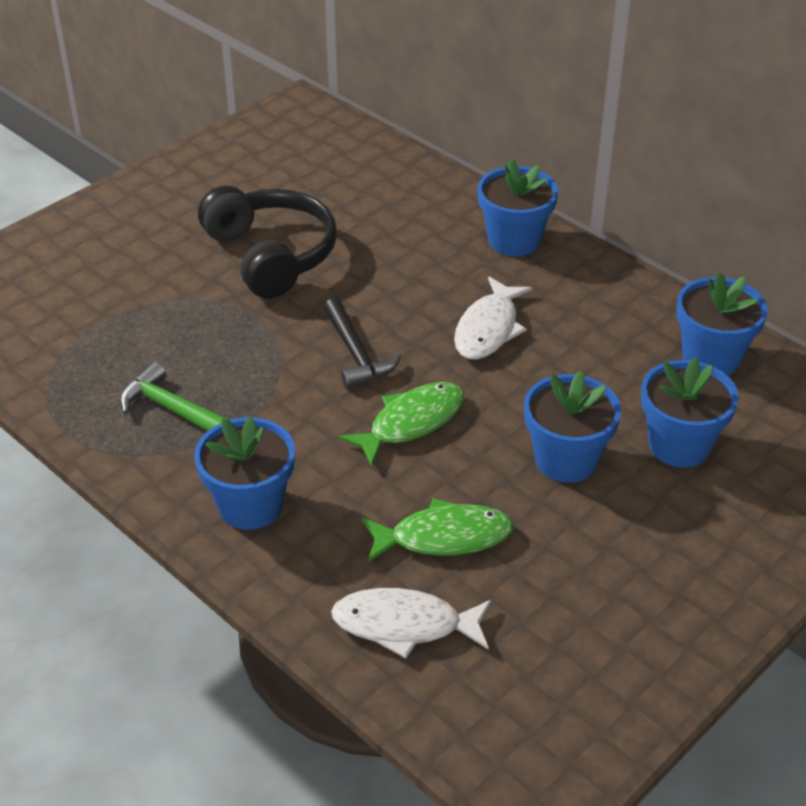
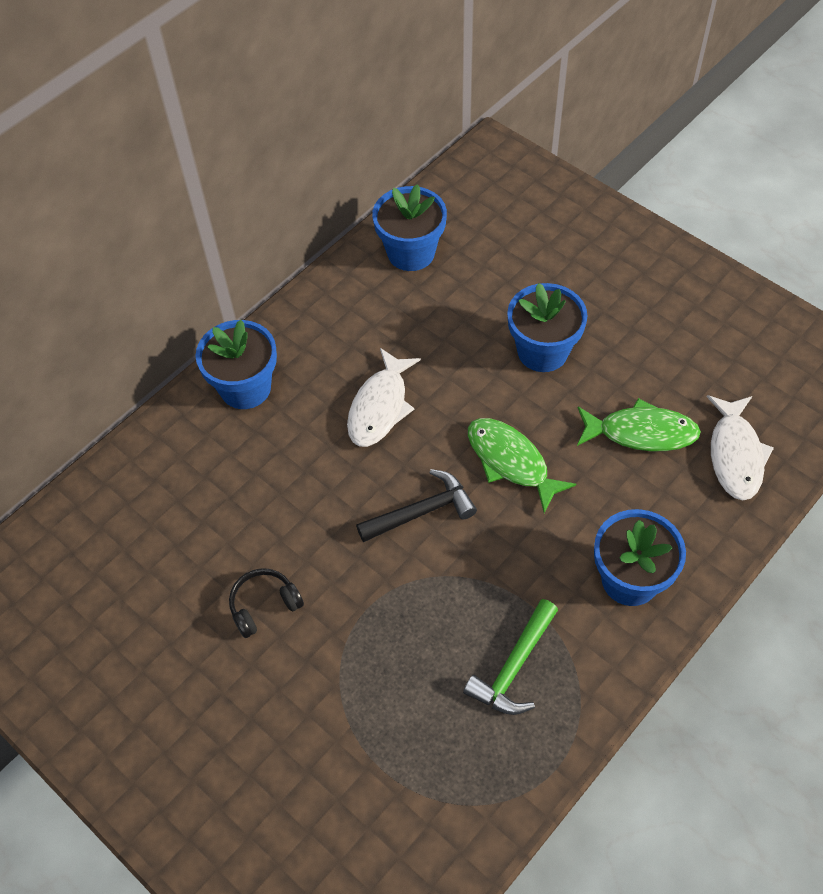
camera: 90 degrees left, 15 degrees up
(271, 255) = (264, 605): black headphones -> black headphones, size x0.47
(443, 537) = (641, 432): green fish -> green fish turned 105 degrees clockwise
(488, 329) = (380, 406): white fish -> white fish turned 90 degrees clockwise
(679, 445) = (516, 279): blue flower pot -> none

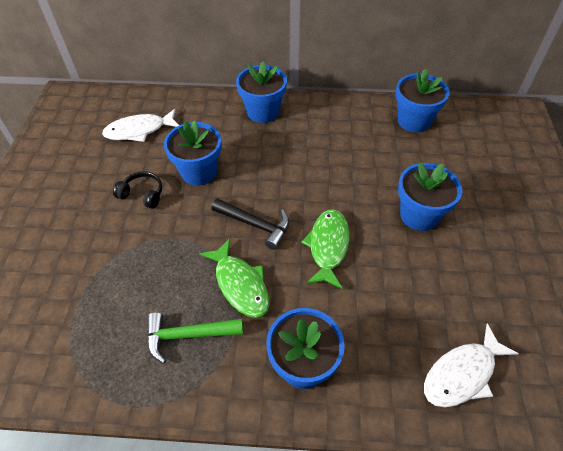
camera: 50 degrees right, 5 degrees down
(284, 521) = (199, 172): none -> blue flower pot
(380, 406) = (304, 167): white fish -> white fish (139, 130)
(641, 432) = (418, 303): green fish -> green fish (240, 284)

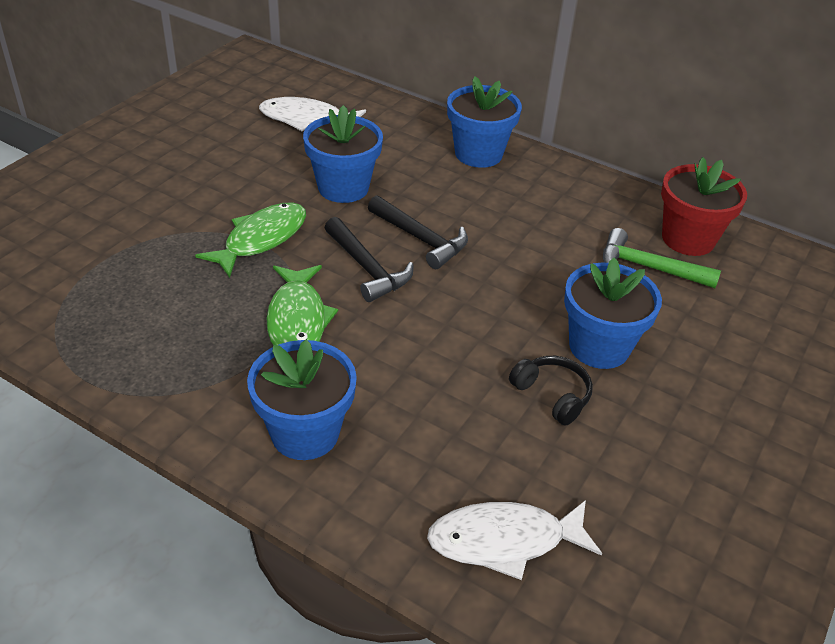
camera: 25 degrees right, 10 degrees down
(142, 194) = (258, 185): black headphones -> black headphones (552, 395)
(187, 335) = (196, 342): green hammer -> green hammer (648, 267)
(272, 188) = (421, 239): none -> black hammer
(328, 246) = (441, 328): green fish -> green fish (261, 239)
(413, 121) = (688, 239): blue flower pot -> red flower pot

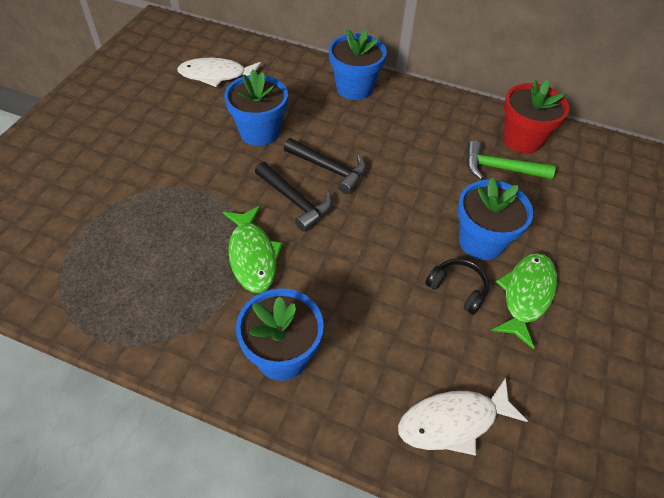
camera: 10 degrees left, 10 degrees up
(261, 239) = (207, 188): green fish -> green fish (526, 295)

